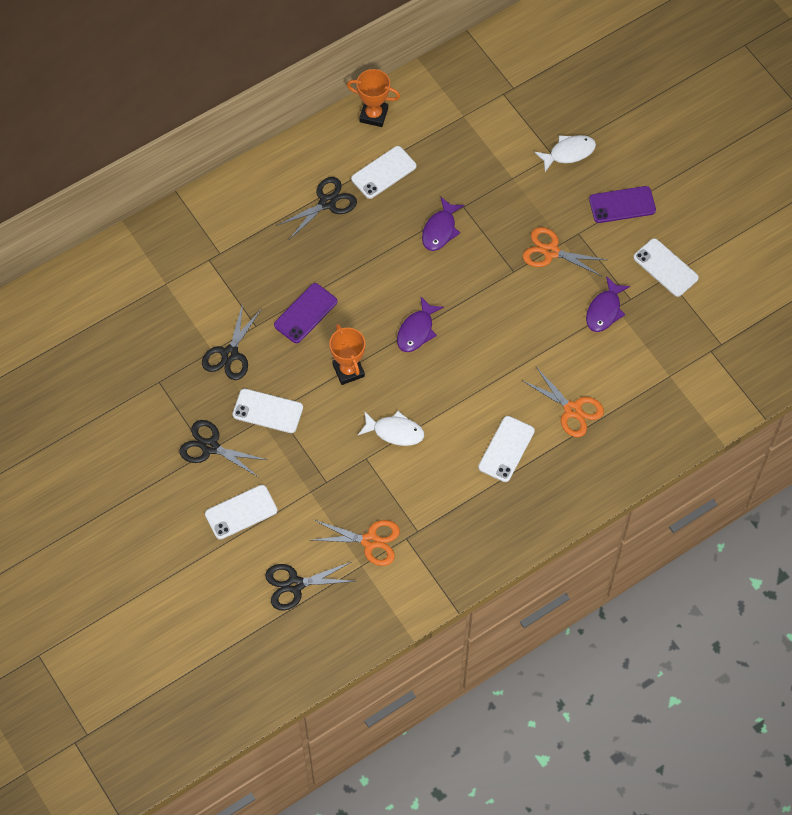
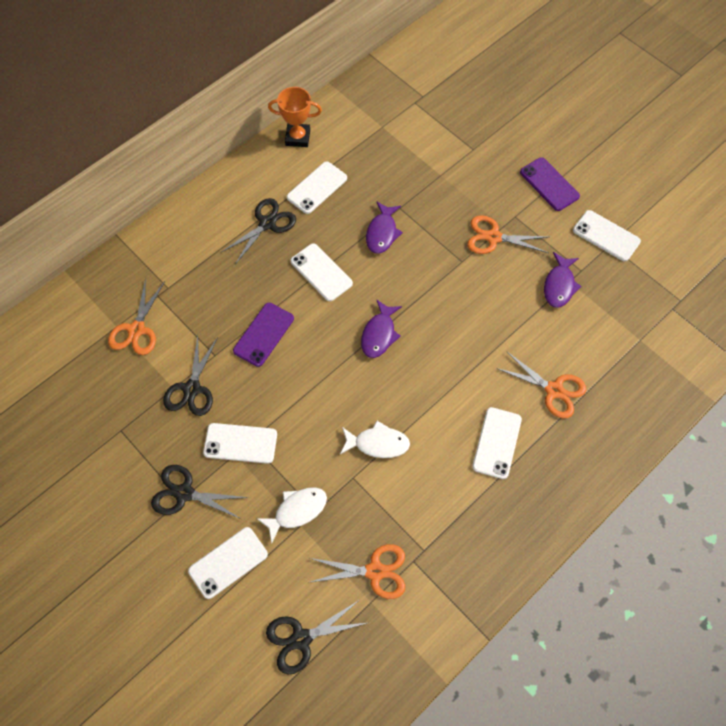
camera: 10 degrees left, 0 degrees up
(185, 290) = (136, 330): none -> orange scissors
(348, 370) = (317, 386): orange trophy -> none
(372, 261) = (321, 272): none -> white phone
(568, 153) = (487, 145): white fish -> white fish (297, 511)
(622, 205) = (549, 184): purple phone -> purple phone turned 75 degrees clockwise

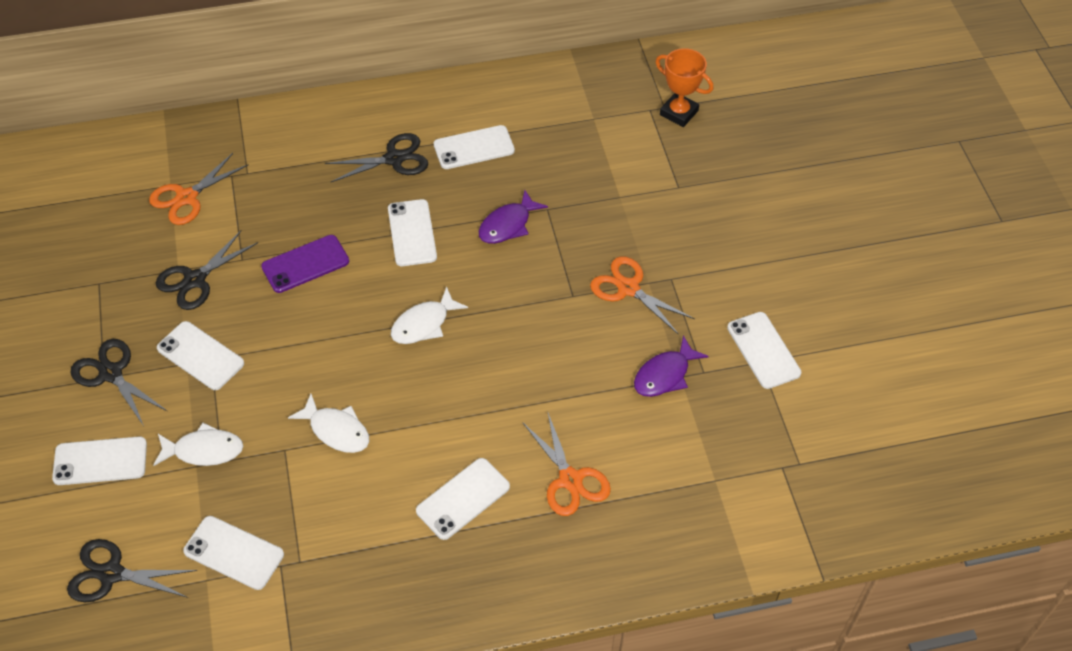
camera: 30 degrees right, 10 degrees down
(297, 137) = (493, 89): orange trophy -> orange trophy (679, 113)
(375, 571) = (234, 553): orange scissors -> white phone
(379, 334) = (424, 324): purple fish -> white fish
(549, 184) = (739, 264): purple phone -> none

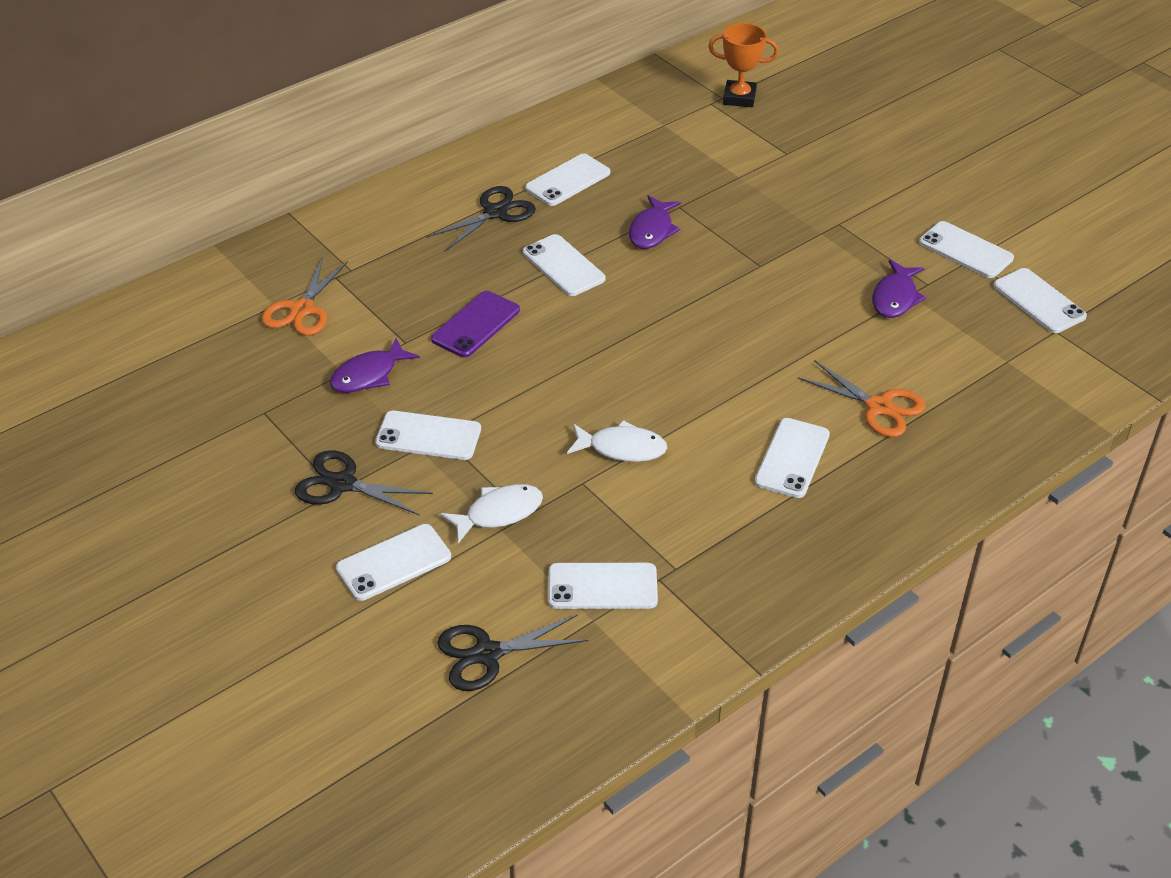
camera: 25 degrees left, 10 degrees down
(195, 280) = (369, 375): black scissors -> purple fish
(424, 324) = (637, 334): white fish -> none
(628, 288) = (806, 243): orange scissors -> none
(790, 430) = (1039, 301): none -> white phone

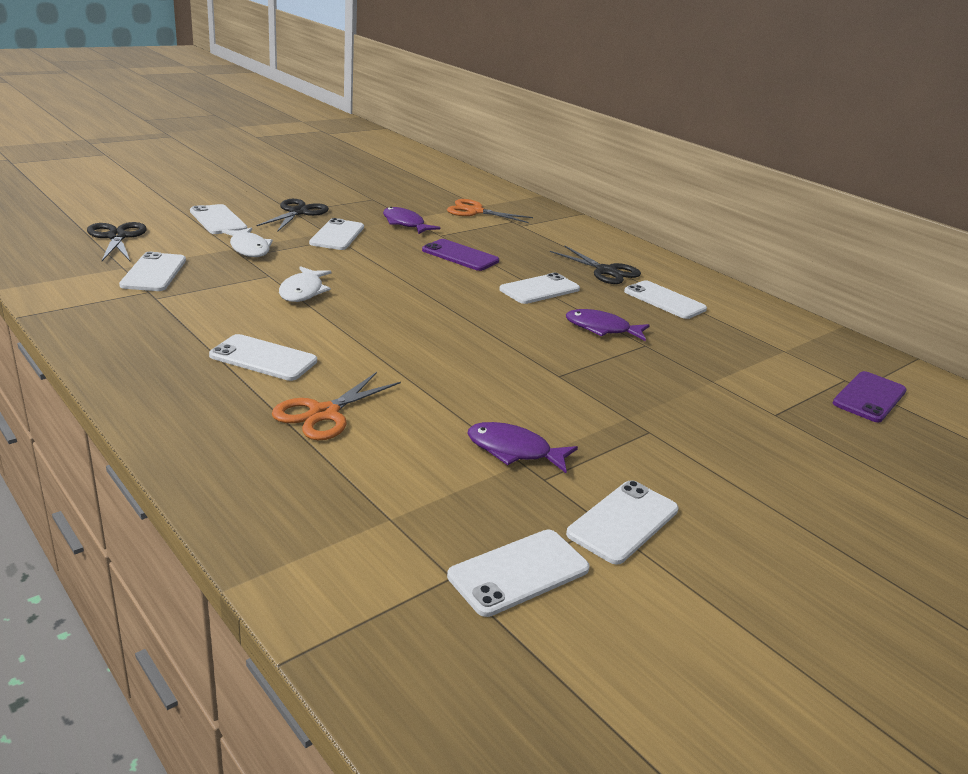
camera: 85 degrees right, 15 degrees down
(739, 98) = (869, 397): orange trophy -> purple phone

